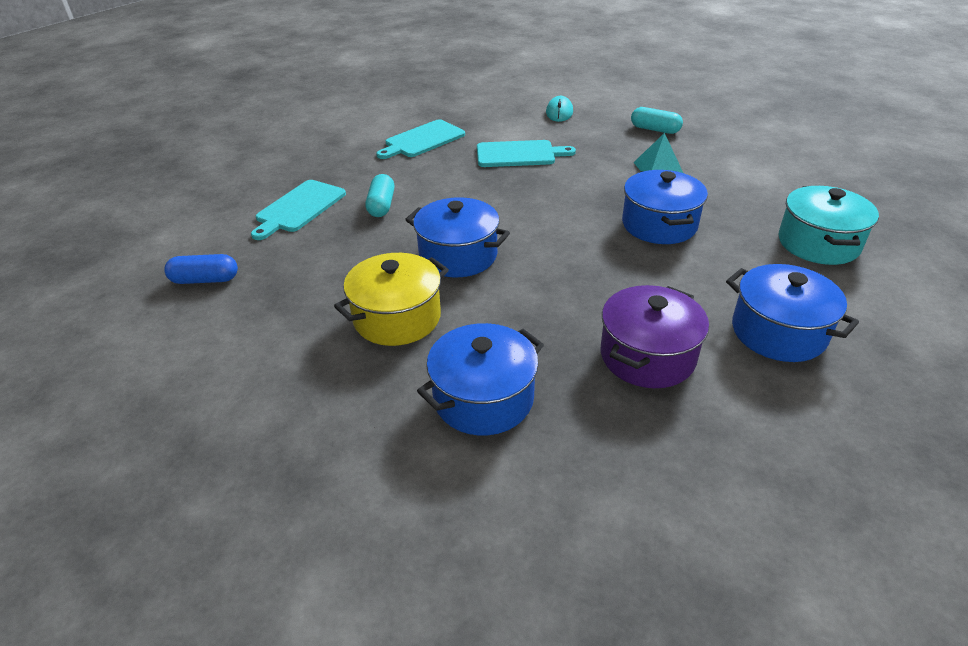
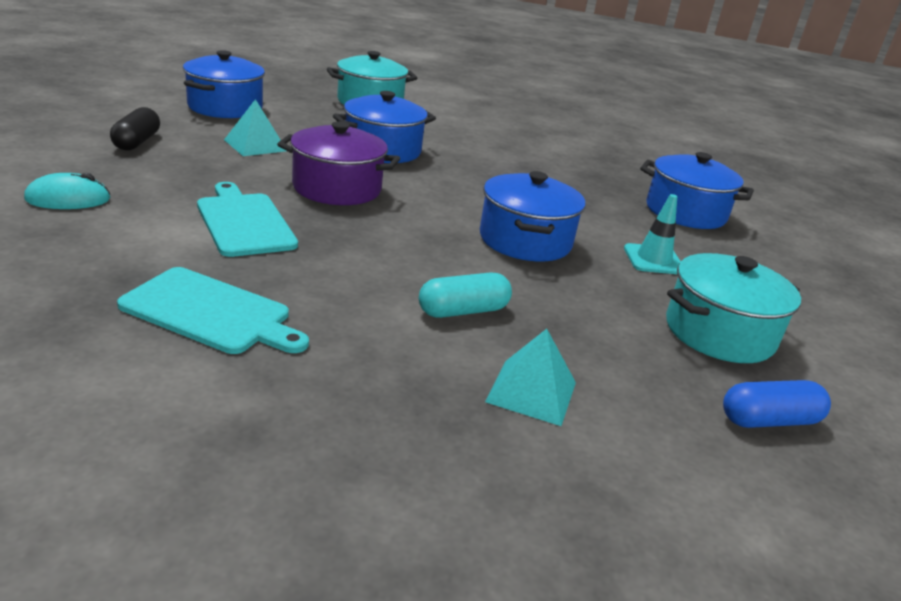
camera: 120 degrees left, 10 degrees down
(205, 280) = (769, 420): blue capsule -> blue capsule turned 75 degrees counterclockwise
(285, 303) = (719, 333): none -> turquoise pot
(299, 208) = (532, 392): turquoise cutting board -> turquoise pyramid
(397, 318) = (653, 260): yellow pot -> turquoise traffic cone
(647, 356) = (571, 161): purple pot -> purple pot (337, 188)
(655, 129) = (136, 142): turquoise capsule -> black capsule
(778, 332) = (499, 125): blue pot -> blue pot (225, 107)

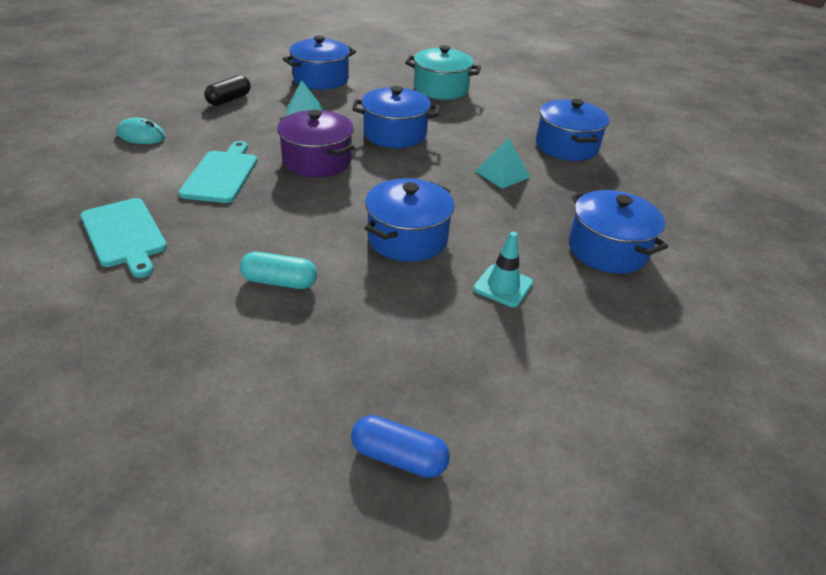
camera: 35 degrees right, 10 degrees up
(532, 392) = (244, 358): turquoise pyramid -> turquoise pyramid (502, 174)
(548, 137) = (566, 146): none -> blue pot
(719, 333) = (467, 369): turquoise pot -> none

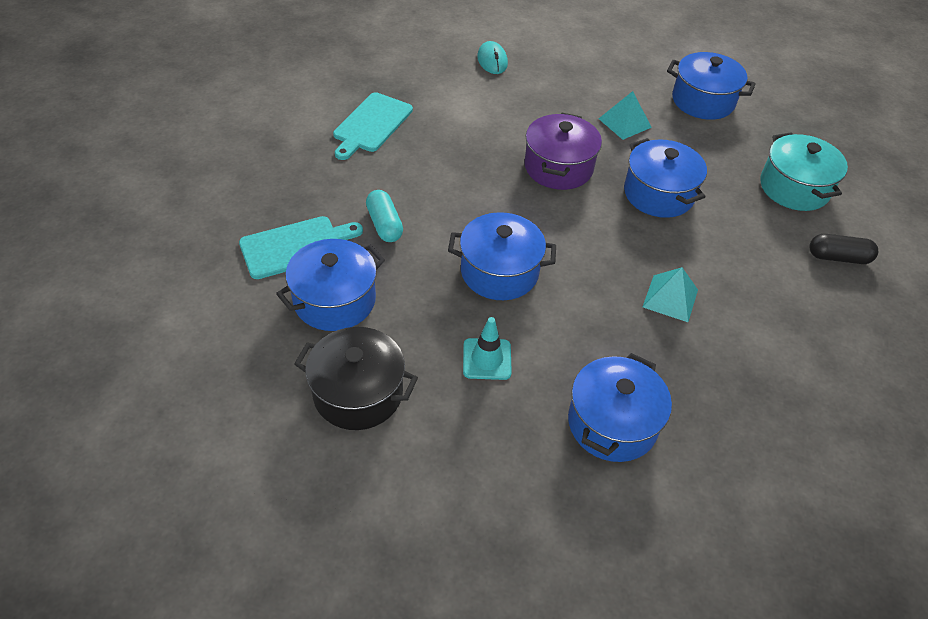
camera: 60 degrees right, 10 degrees up
(221, 174) = (484, 127): turquoise cutting board -> turquoise cutting board (296, 246)
(229, 99) = (597, 70): black capsule -> black capsule (838, 257)
(398, 457) = (262, 363): blue capsule -> none
(492, 388) = (358, 393): none -> black pot
(566, 146) = (789, 333): blue pot -> blue pot (334, 300)

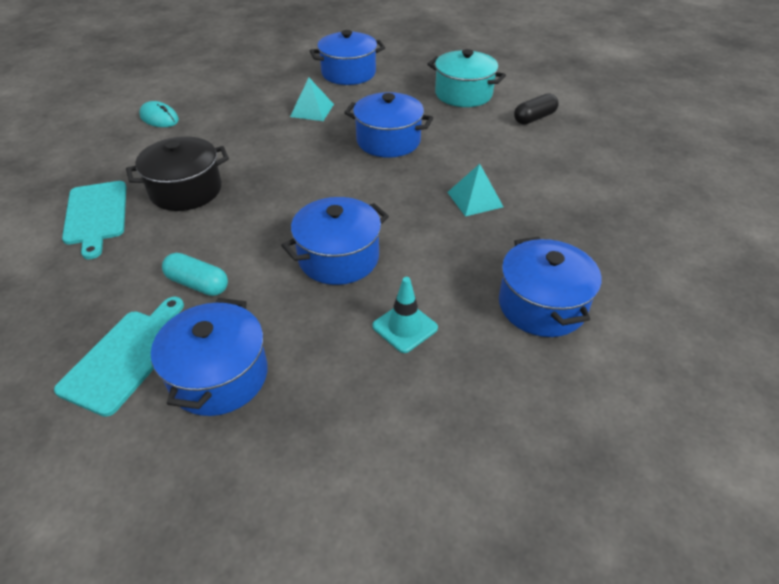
camera: 40 degrees left, 5 degrees down
(358, 393) = (331, 437): black pot -> black pot (186, 190)
(558, 167) = (298, 162): purple pot -> none

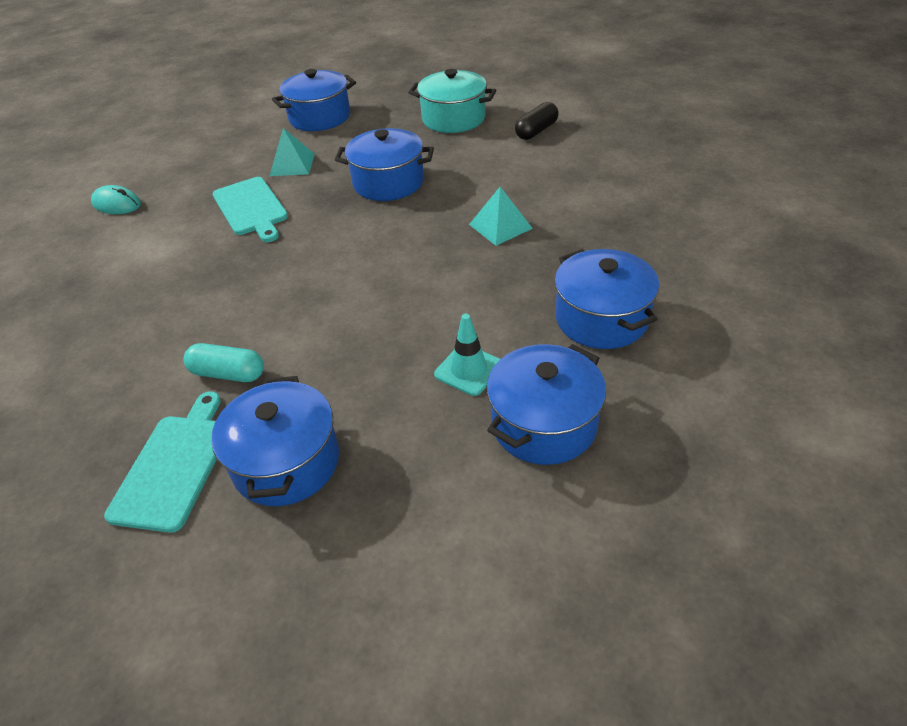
camera: 10 degrees left, 0 degrees up
(96, 215) = (81, 324): turquoise cutting board -> turquoise cutting board (251, 208)
(186, 190) = (178, 277): black pot -> none
(338, 258) = (375, 315): blue pot -> blue pot (543, 424)

